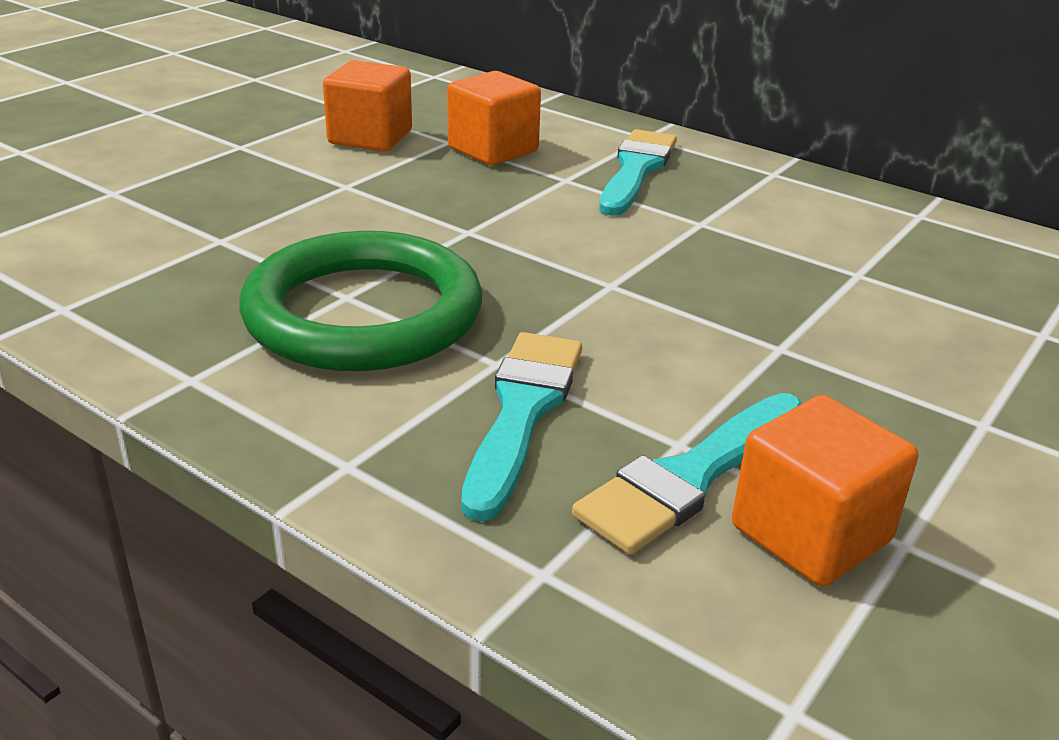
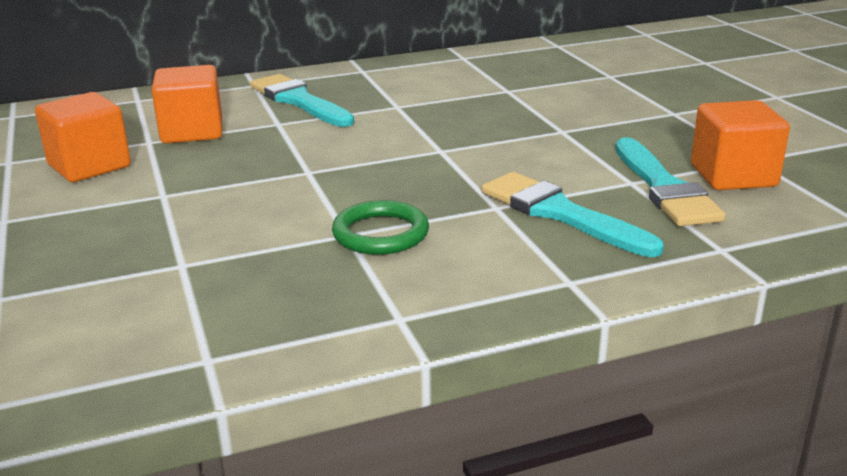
camera: 55 degrees left, 5 degrees down
(363, 313) = (380, 233): green ring -> green ring, size x0.49

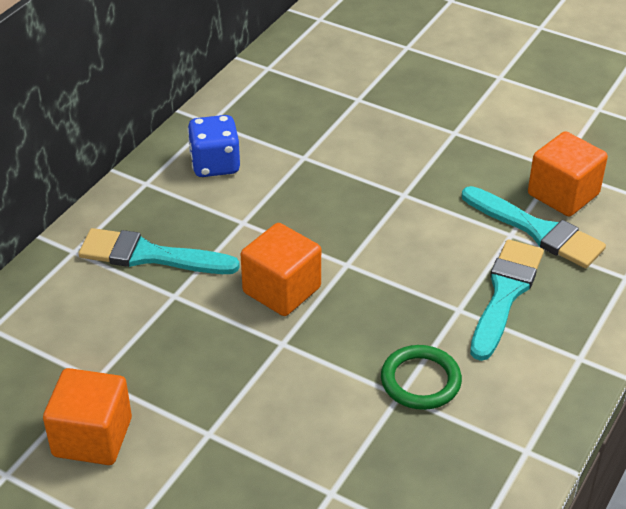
camera: 40 degrees left, 15 degrees up
(192, 131) = (115, 345): orange cube -> orange cube (282, 290)
(429, 76) = (215, 165): none -> blue dice
(560, 213) = (505, 294): turquoise brush -> turquoise brush turned 105 degrees clockwise

